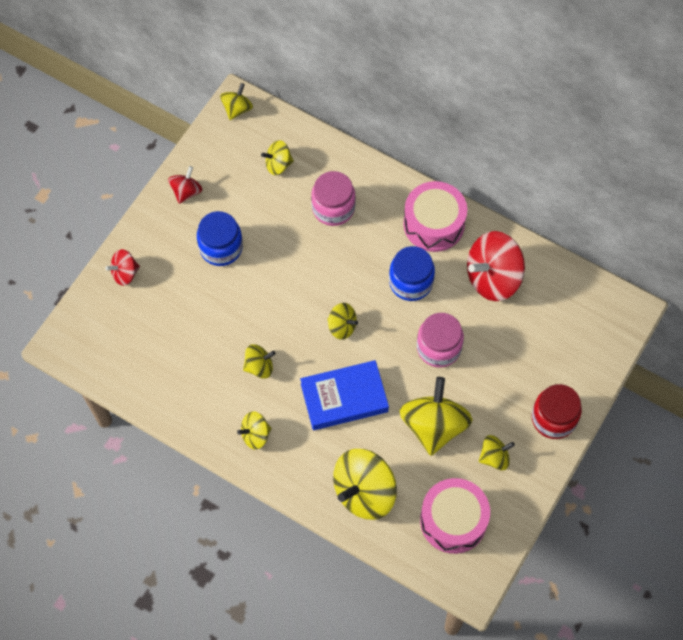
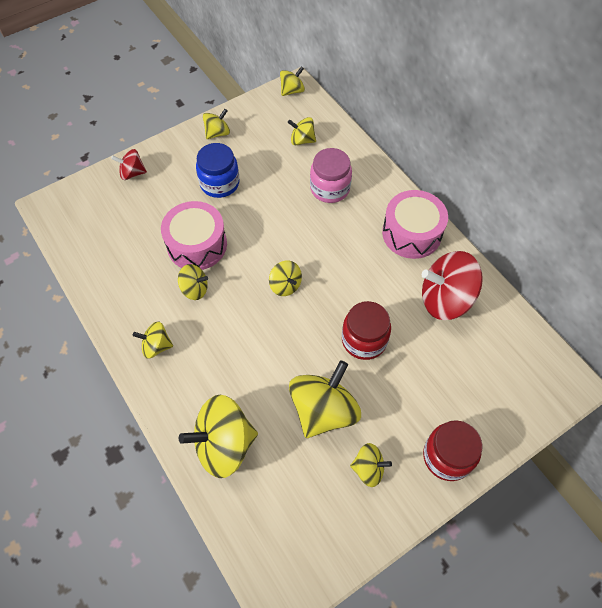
camera: 25 degrees right, 5 degrees down
(186, 191) = (217, 133): red spinning top -> yellow spinning top
(344, 398) = (253, 348): blue book -> none
(411, 282) = (366, 273): blue jar -> none
(438, 348) = (364, 340): pink jar -> red jar
(453, 520) = (295, 515): pink drum -> pink drum (197, 245)

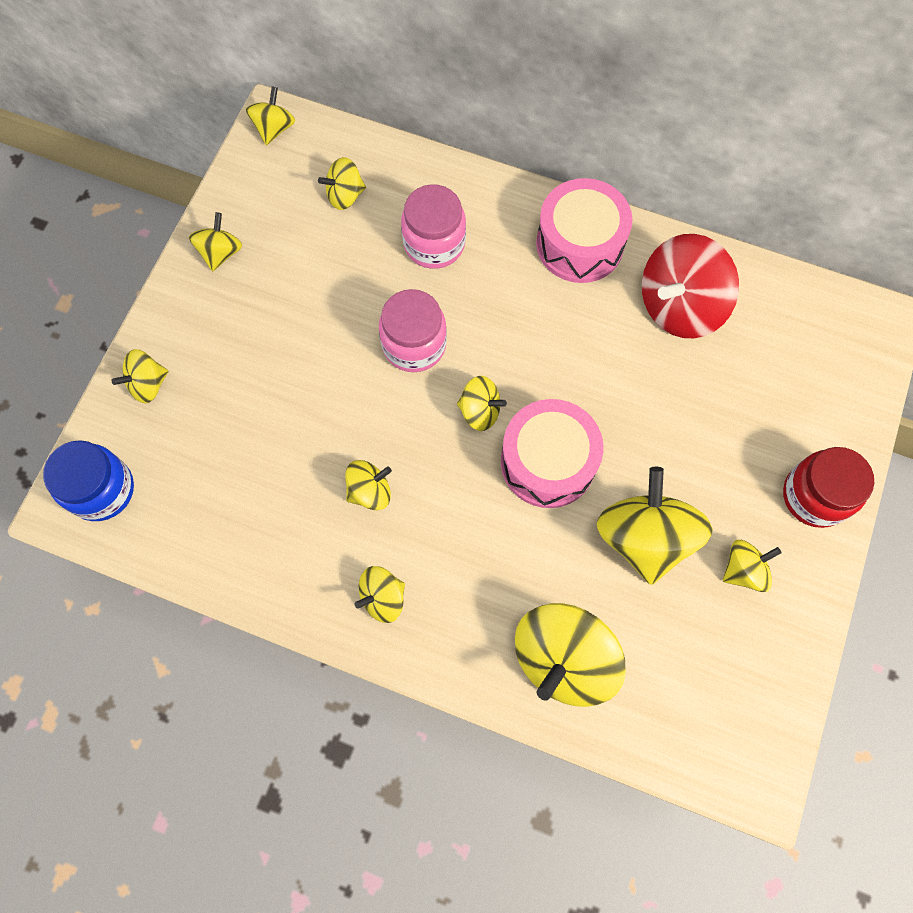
camera: 35 degrees left, 10 degrees up
(132, 173) = (148, 384): red spinning top -> yellow spinning top
(197, 245) = (323, 430): pink drum -> pink drum (548, 462)
(219, 183) = (283, 325): blue jar -> blue jar (102, 490)
(278, 231) = (414, 345): none -> pink jar
(364, 340) = (625, 419): red jar -> none

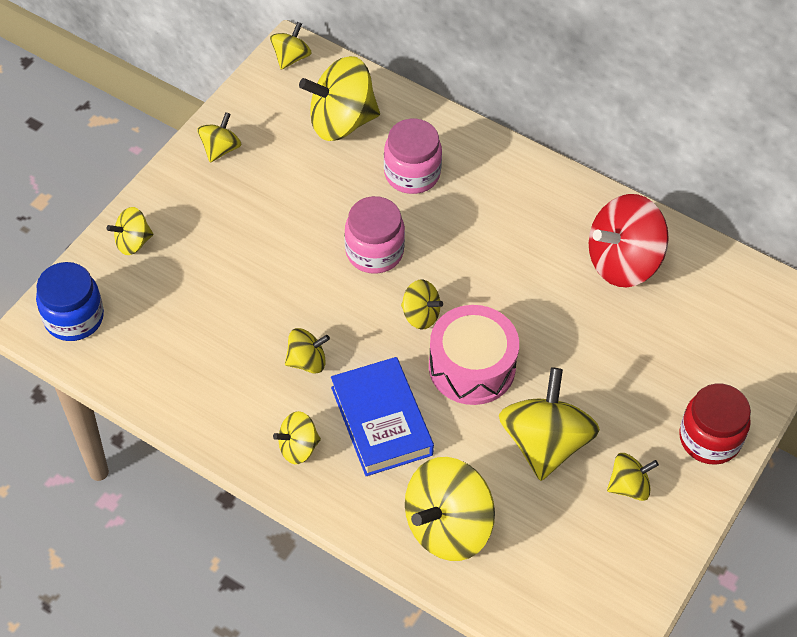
camera: 10 degrees right, 15 degrees down
(345, 195) = (341, 122): yellow spinning top -> yellow spinning top, size x1.91
(465, 547) = (381, 421): none -> blue book
(579, 244) = (544, 196): pink drum -> none

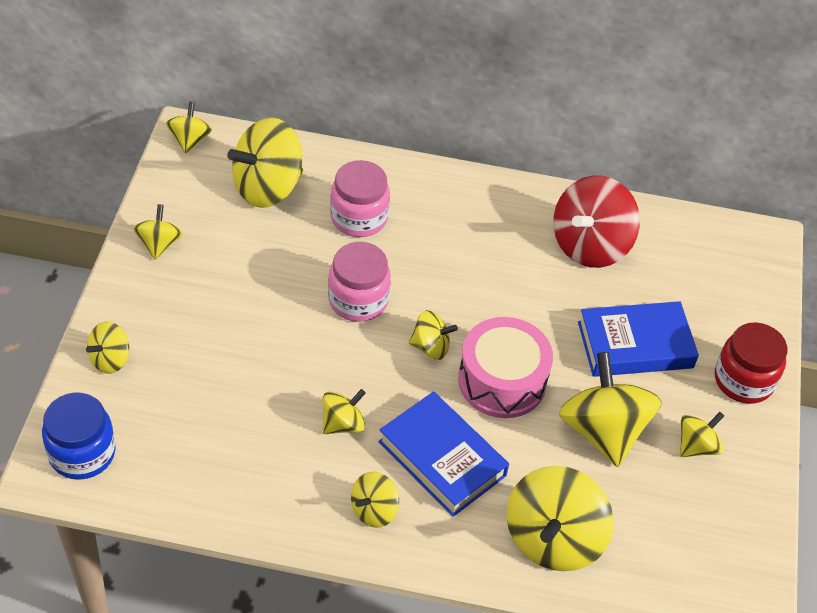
camera: 25 degrees left, 5 degrees down
(618, 371) = (635, 345): none -> blue book

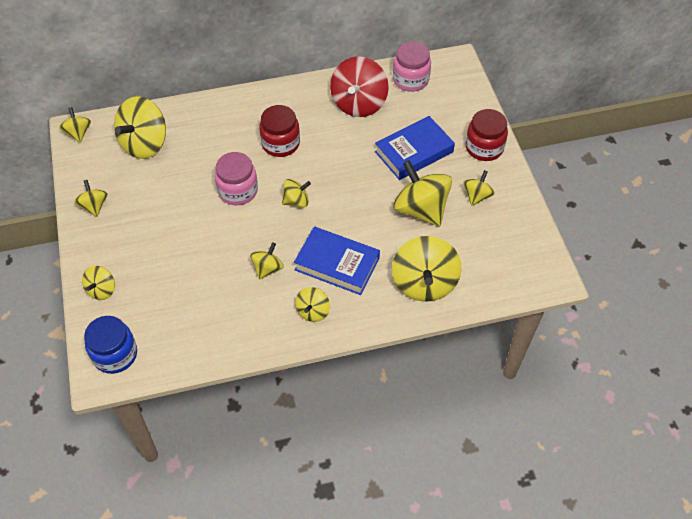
camera: 20 degrees left, 5 degrees up
(359, 218) = (212, 140): pink jar -> pink jar (410, 80)
(450, 259) = (280, 144): none -> red jar
(502, 381) = (348, 204): pink drum -> none

